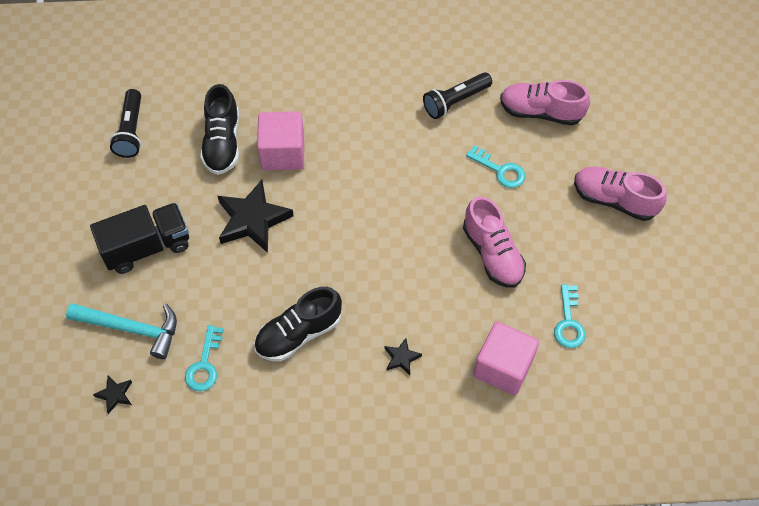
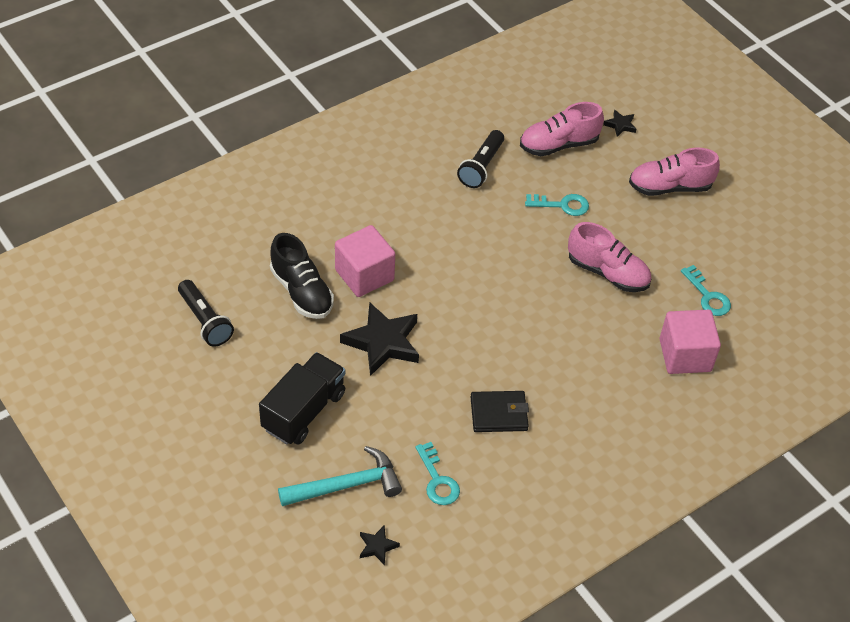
camera: 35 degrees left, 10 degrees down
(298, 333) = (499, 414): black shoe -> black wallet
(401, 358) = (599, 389): black star -> black star (620, 125)

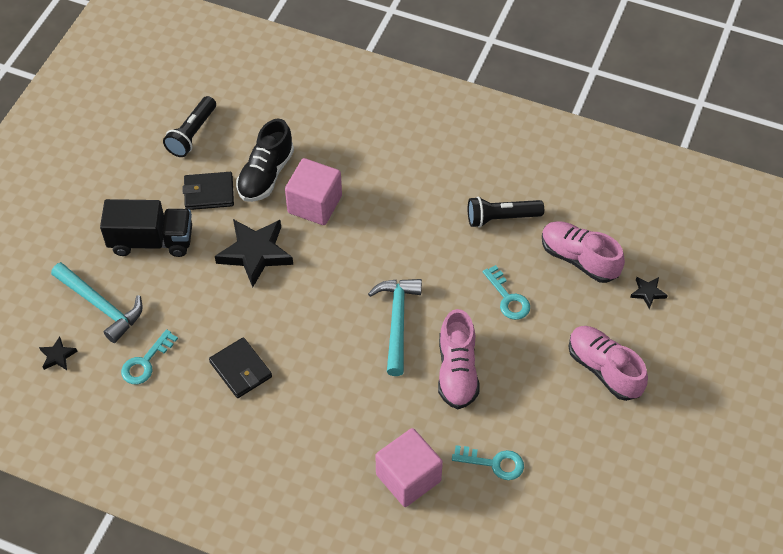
camera: 60 degrees right, 5 degrees up
(286, 342) = (209, 193): none -> black wallet
(531, 284) = (397, 321): none -> turquoise hammer
(707, 296) = (494, 463): turquoise key -> turquoise key turned 105 degrees counterclockwise

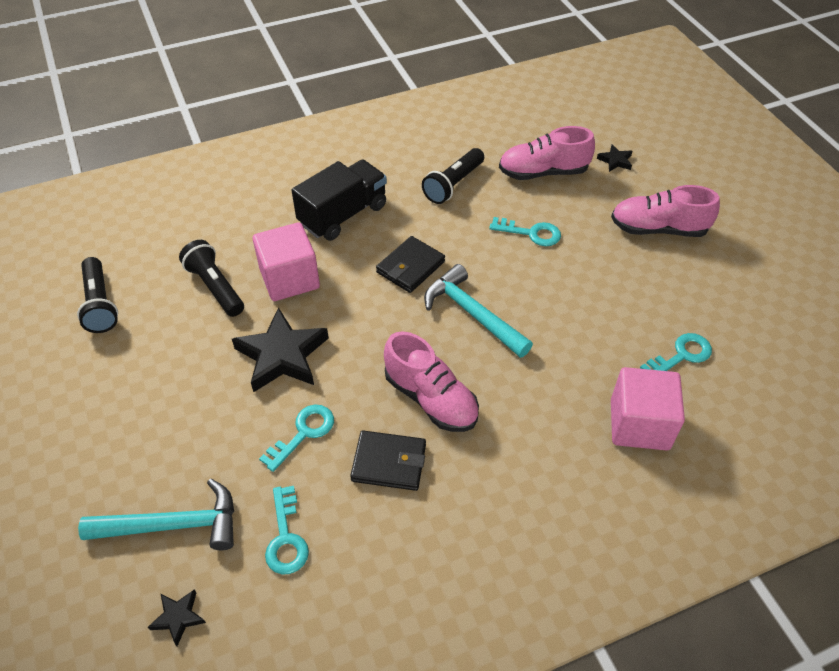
camera: 45 degrees left, 5 degrees down
(151, 241) = (161, 422): black truck -> black truck (343, 215)
(209, 193) = (175, 339): black wallet -> black wallet (410, 267)
(215, 312) = (303, 433): none -> turquoise key
(266, 175) = (215, 287): black shoe -> black flashlight
(457, 371) = (565, 312): pink shoe -> pink shoe (431, 399)

